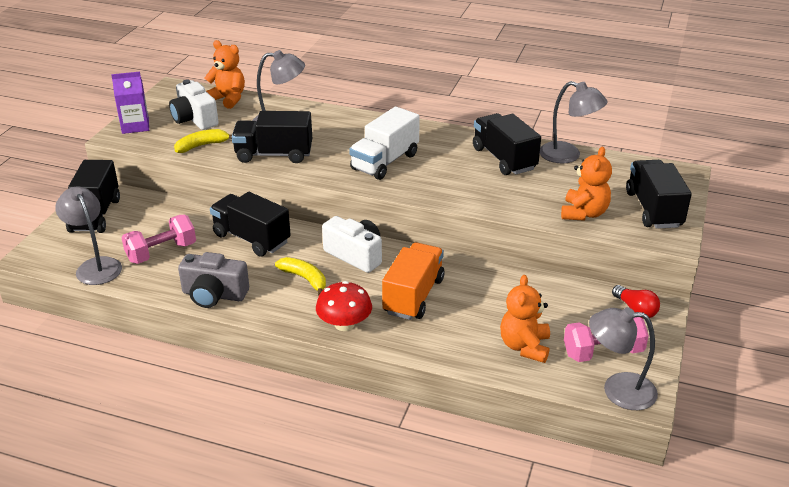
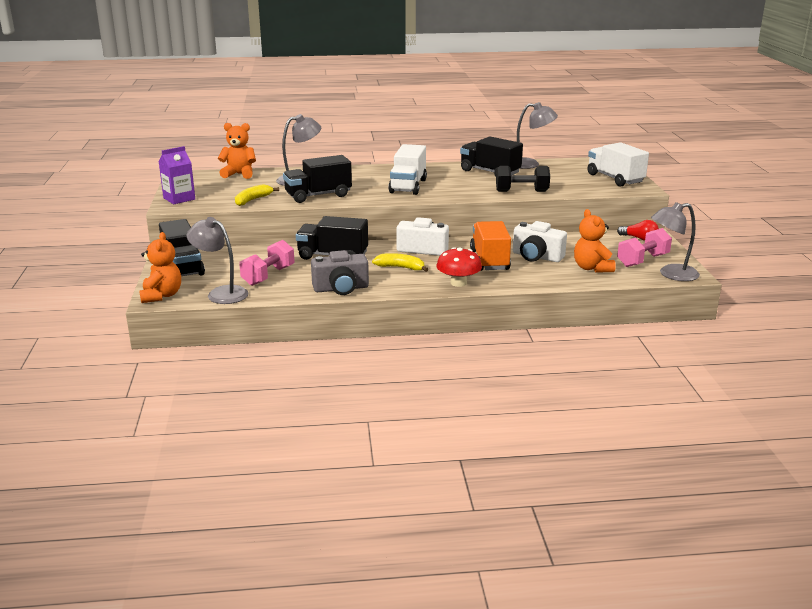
camera: 25 degrees left, 10 degrees down
(194, 119) = (226, 188): white camera -> white camera (536, 257)
(509, 204) = (521, 191): none -> black dumbbell
(584, 213) = (574, 187): orange teddy bear -> orange teddy bear (161, 295)
(653, 209) = (615, 178): black truck -> white truck

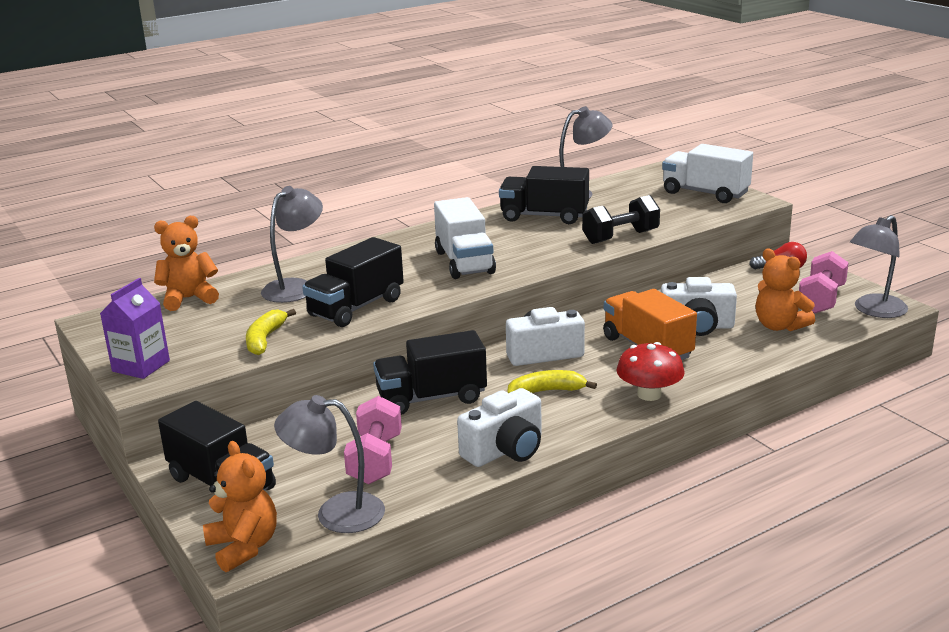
camera: 25 degrees left, 0 degrees up
(341, 289) = (505, 450): grey camera -> white camera

